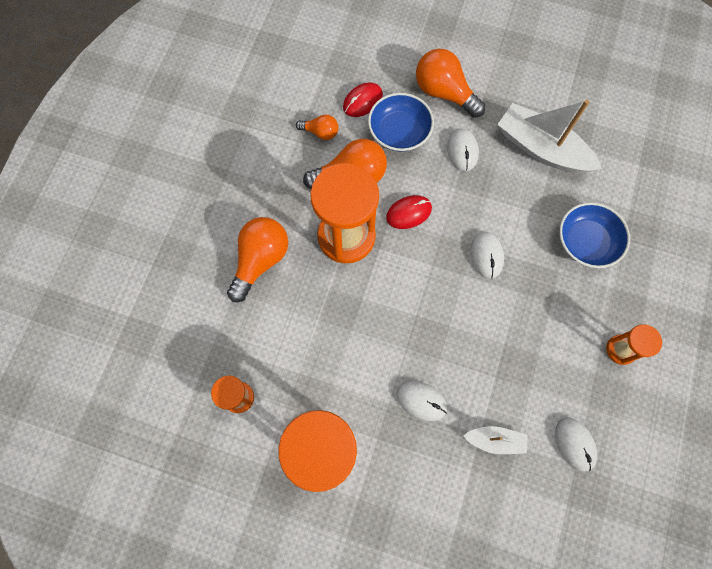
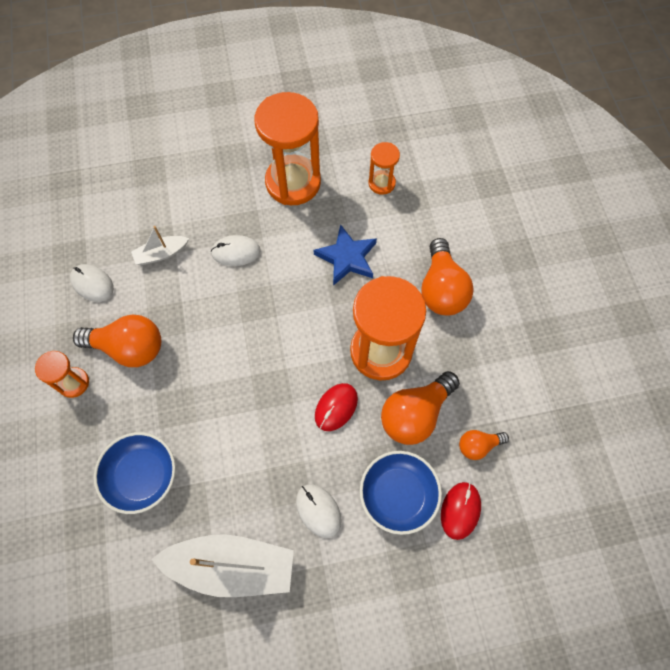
camera: 150 degrees right, 5 degrees down
(322, 336) = (347, 257): none -> blue star
(444, 93) = (378, 578): orange light bulb -> orange light bulb (129, 348)
(486, 255) = (238, 405): white mouse -> none

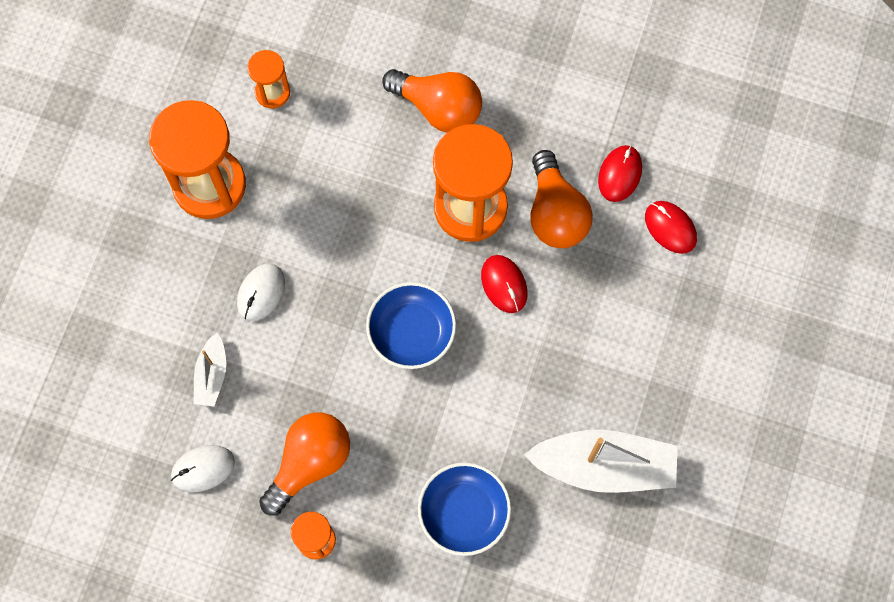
camera: 60 degrees left, 5 degrees up
(231, 566) = (604, 466): white boat -> white boat turned 60 degrees clockwise
(318, 510) = (597, 357): white mouse -> none
(347, 257) = (342, 180): blue star -> none
(398, 494) = (624, 275): blue bowl -> blue bowl (411, 332)
(478, 445) = (620, 174): orange light bulb -> red mouse

